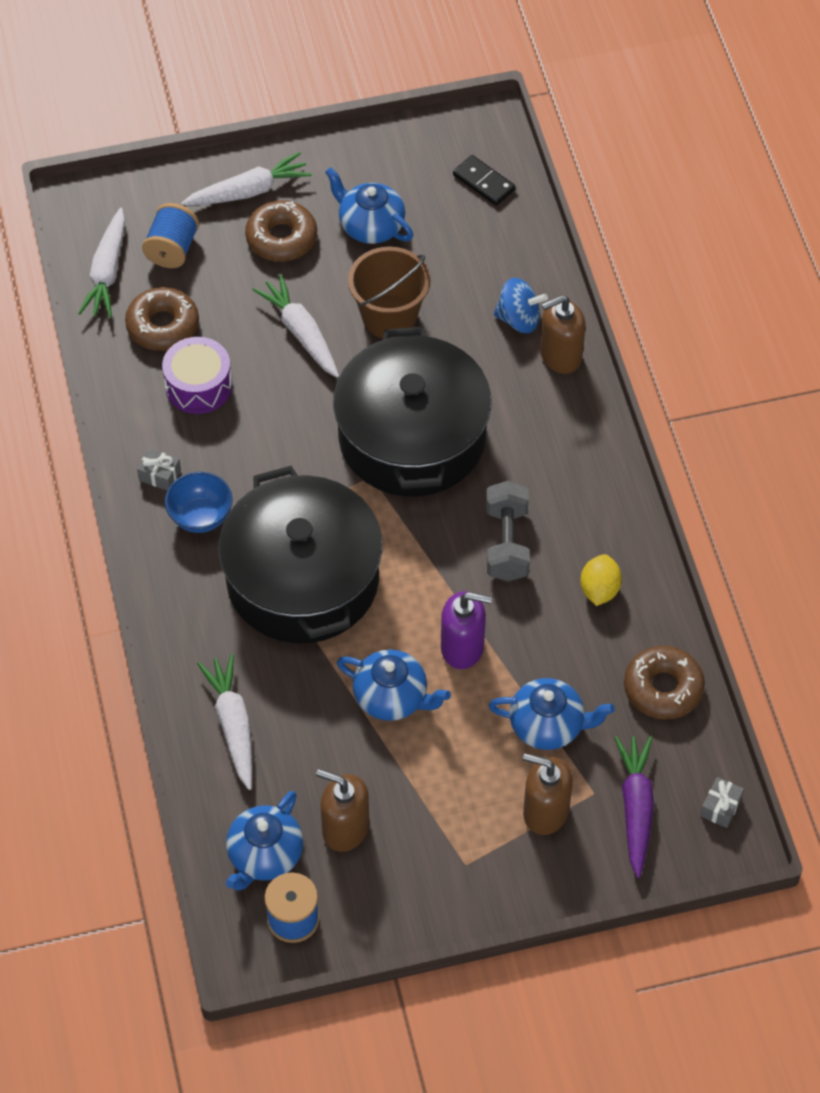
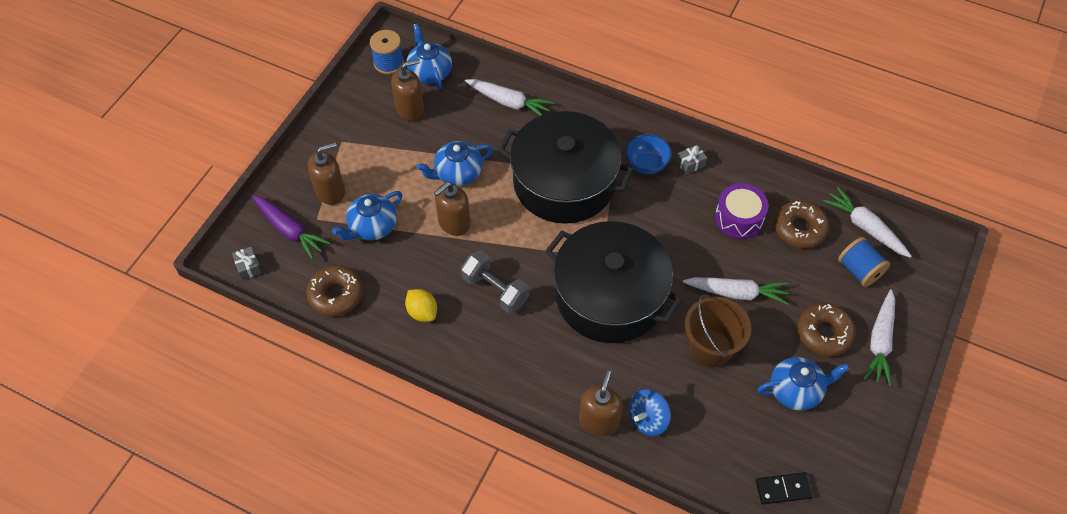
camera: 130 degrees right, 0 degrees up
(462, 647) = (454, 223): purple soap dispenser -> brown soap dispenser

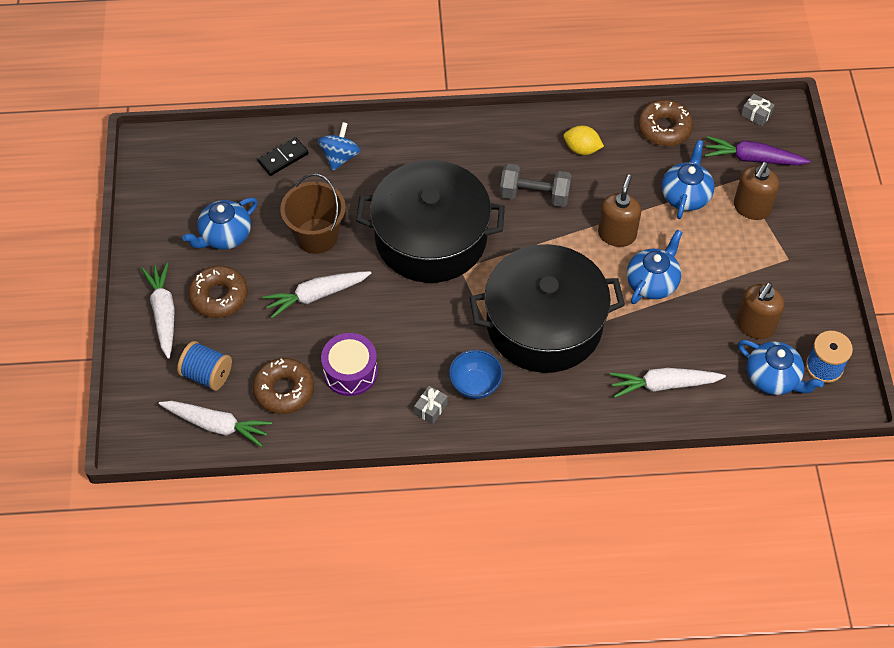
camera: 150 degrees right, 0 degrees up
(599, 421) = (379, 138): brown soap dispenser -> none
(783, 489) = (205, 158): black domino -> black domino (283, 158)

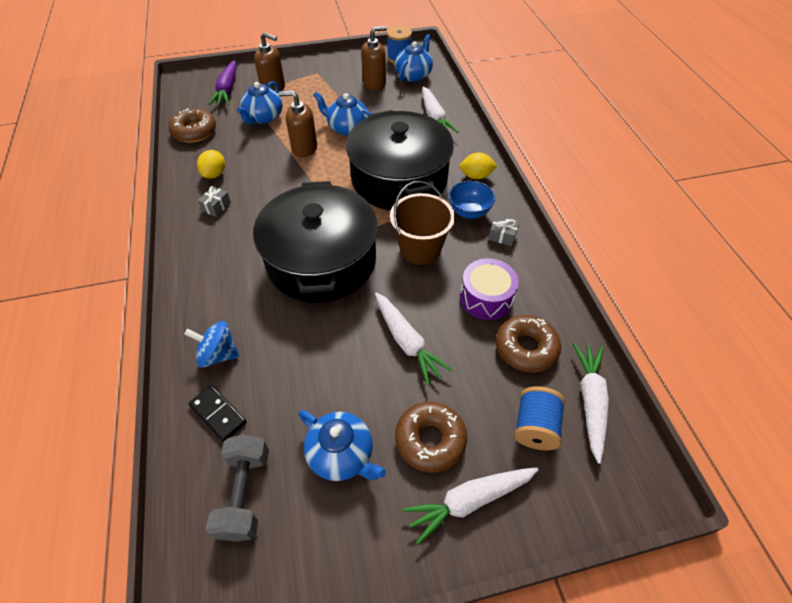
camera: 100 degrees left, 5 degrees down
(316, 236) = (330, 356): brown bucket -> brown bucket (420, 249)
(534, 195) = (266, 197): grey dumbbell -> grey dumbbell (245, 493)
(536, 407) = (476, 176): none -> yellow lemon
(685, 195) = (263, 117): blue teapot -> blue teapot turned 75 degrees counterclockwise
(755, 325) = (374, 83): brown soap dispenser -> brown soap dispenser turned 45 degrees counterclockwise
(756, 114) = (184, 90): grey gift -> grey gift (216, 207)

